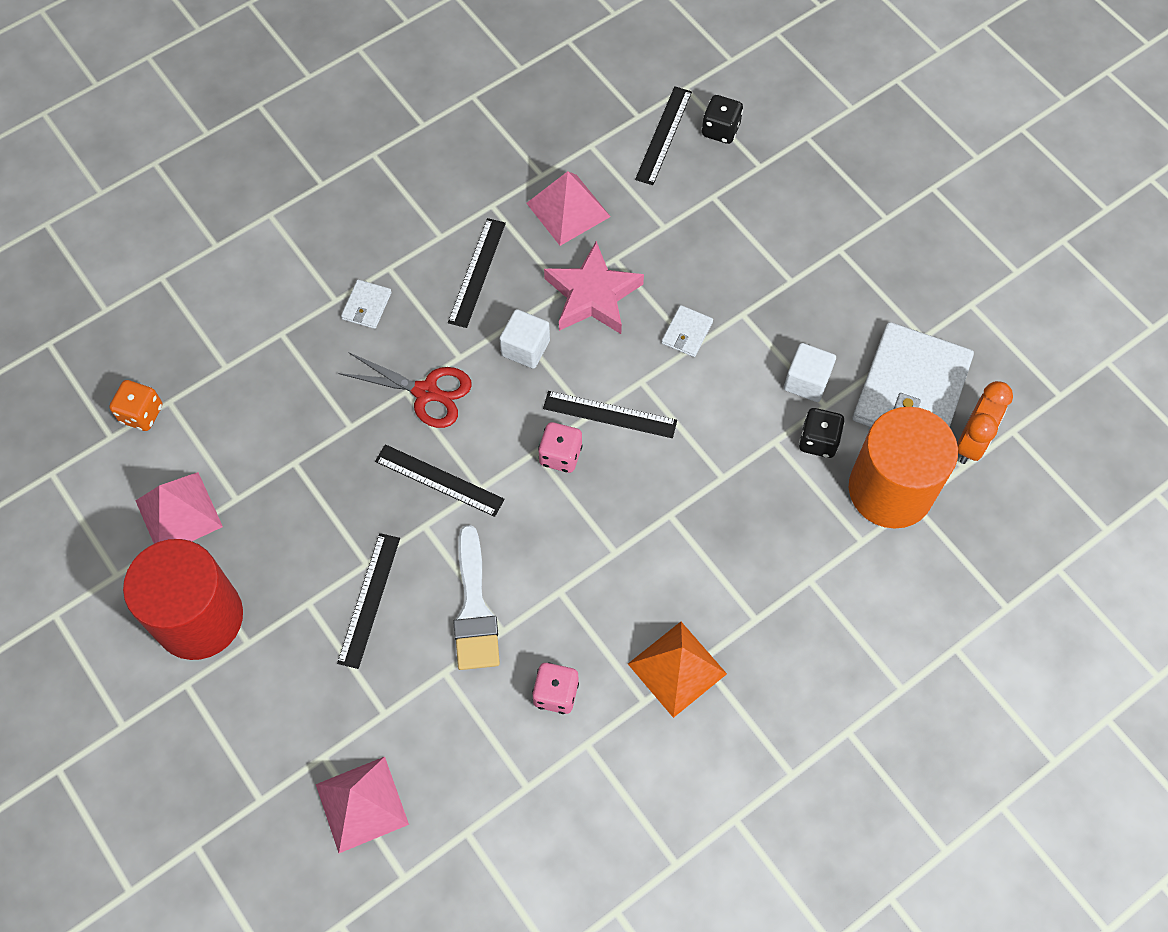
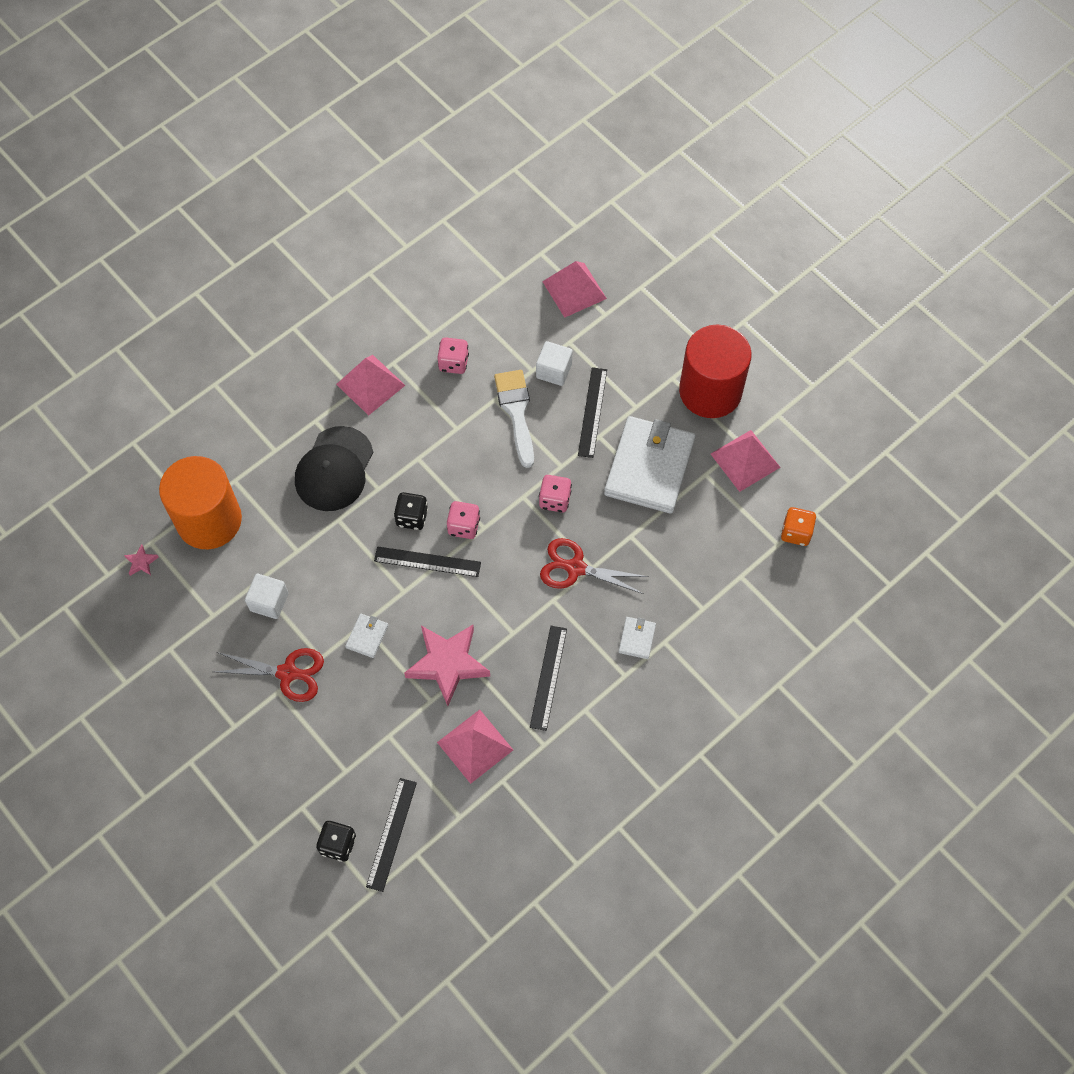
camera: 175 degrees right, 0 degrees up
(439, 480) = (554, 500): black ruler -> pink dice
(525, 348) = (500, 612): white cube -> white cube (554, 371)
(677, 669) = (370, 384): orange pyramid -> pink pyramid
(728, 546) = (334, 469): none -> black cap
(781, 300) = (287, 673): none -> red scissors
(818, 441) = (262, 553): black dice -> black dice (412, 517)
(911, 390) = (184, 601): white wallet -> white wallet (649, 467)
(971, 442) = (141, 562): orange clock -> pink star

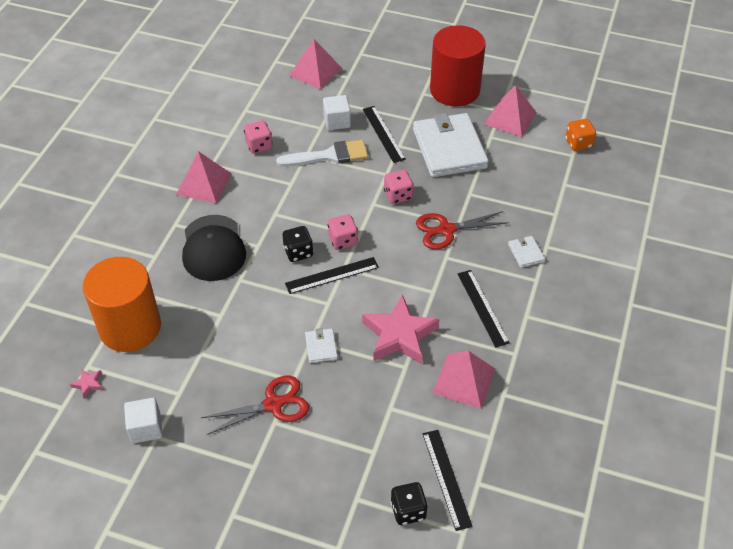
camera: 30 degrees left, 15 degrees down
(269, 602) = (222, 361): white cube -> white cube (146, 428)
(516, 412) = (328, 156): white brush -> white brush turned 120 degrees clockwise

